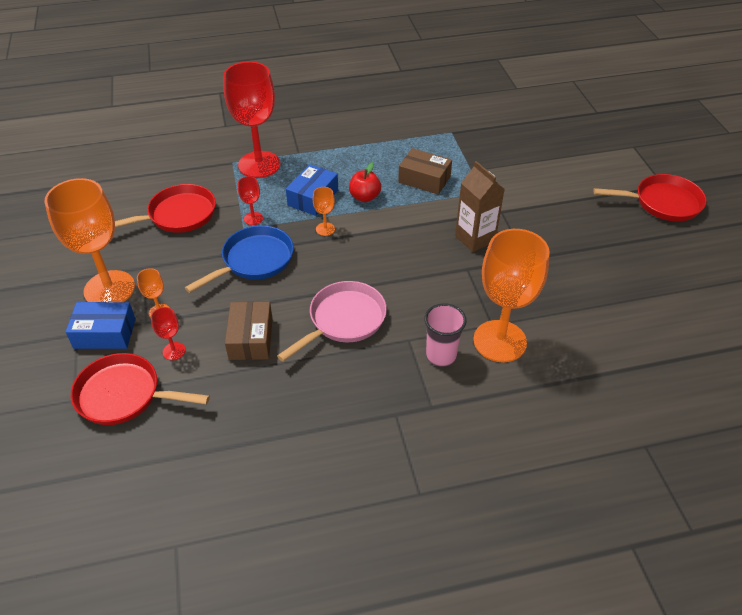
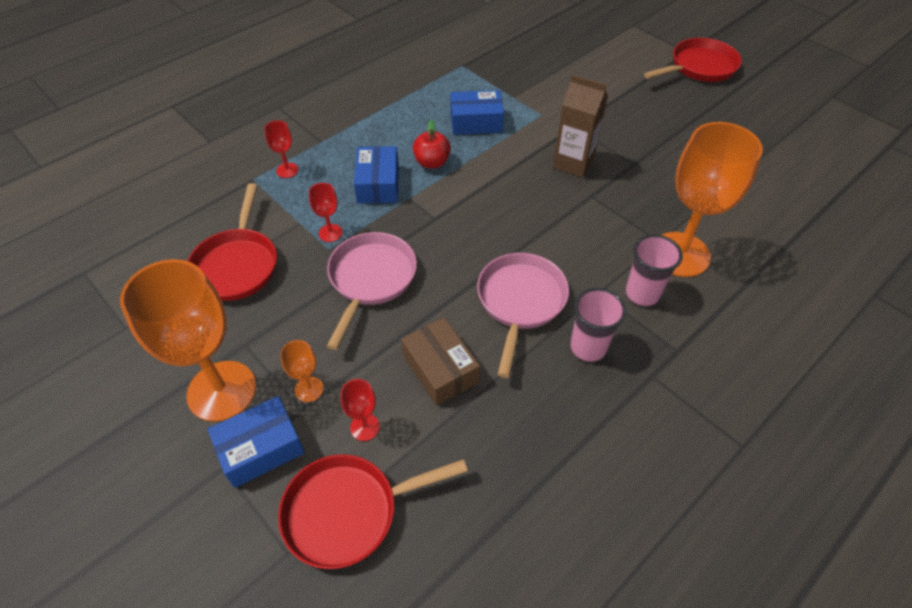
camera: 30 degrees left, 5 degrees up
(178, 215) = (237, 265): red pan -> red pan turned 150 degrees clockwise
(254, 260) = (371, 279): blue pan -> pink pan
(259, 165) = (287, 170): red goblet -> red goblet, size x0.42
(325, 229) = (419, 213): orange goblet -> none
(365, 373) = (588, 348): none -> pink cup
(424, 179) = (476, 122): brown box -> blue box

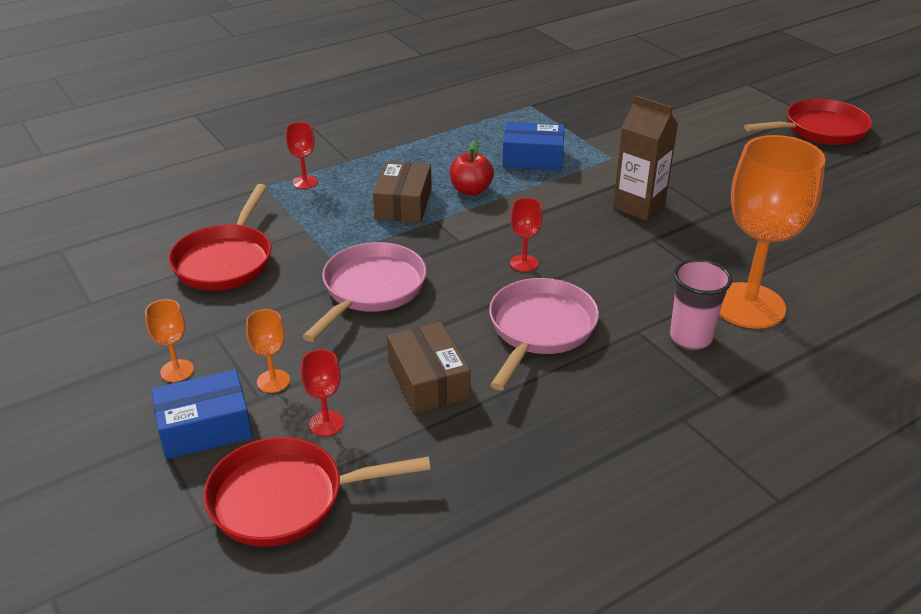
camera: 10 degrees right, 15 degrees down
(222, 391) = (177, 371): orange goblet -> orange goblet, size x0.42
(330, 233) = (337, 243): red goblet -> red goblet (524, 263)
(378, 184) = (403, 204): blue box -> brown box
(588, 348) = (610, 382): pink cup -> none

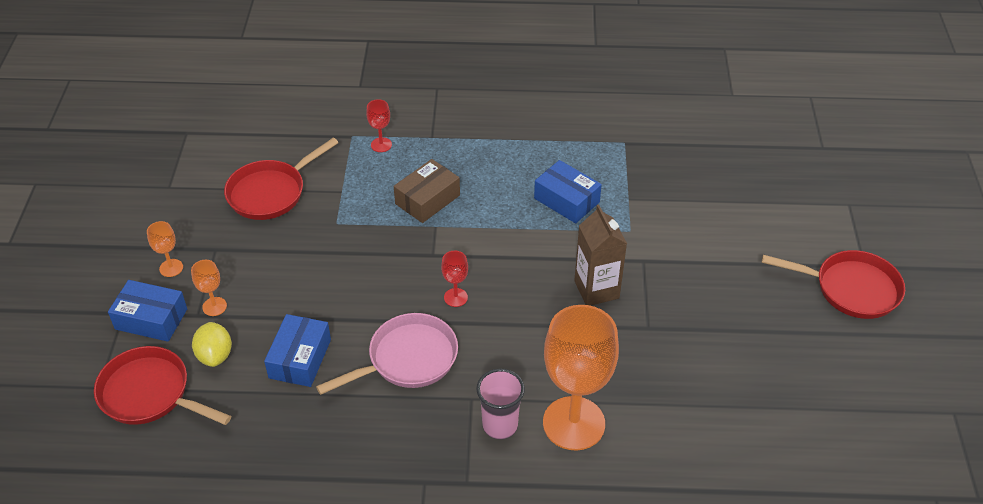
camera: 35 degrees right, 10 degrees up
(326, 423) = (215, 355): red goblet -> yellow lemon
(371, 289) = (335, 265): pink pan -> none
(428, 380) = (300, 359): brown box -> blue box
(471, 190) = (487, 210): red apple -> none

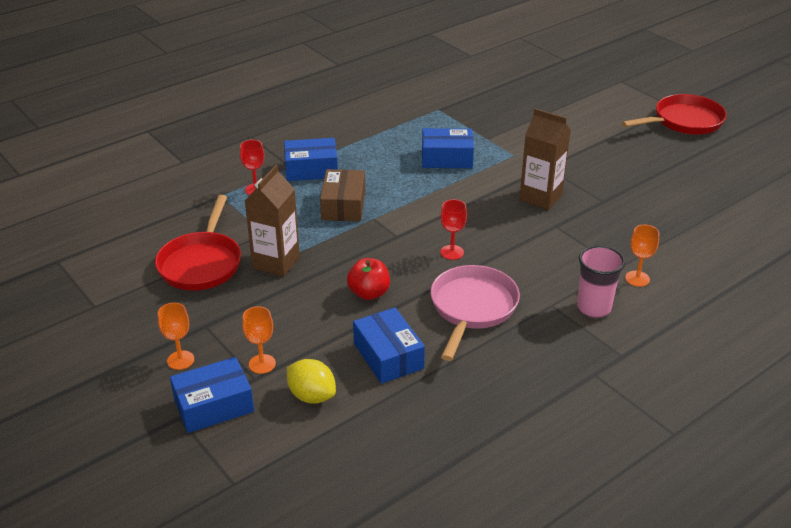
camera: 40 degrees left, 10 degrees down
(150, 393) = (290, 457): red pan -> none
(319, 224) = (276, 262): none -> brown carton
(350, 294) = (369, 293): none -> red apple
(444, 148) = (311, 169): none -> blue box
(574, 423) = (637, 278): orange goblet -> orange goblet, size x0.42

